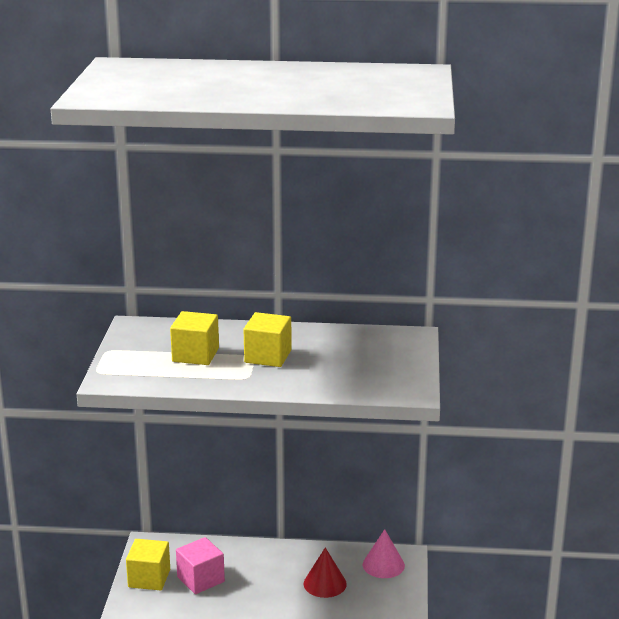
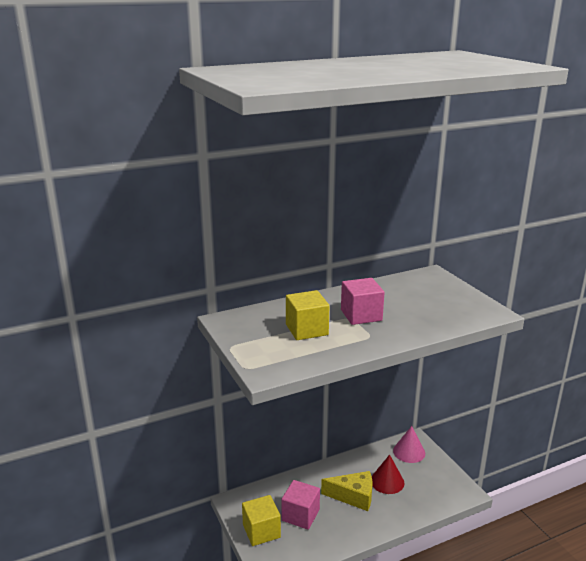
camera: 30 degrees left, 0 degrees up
(268, 356) = (361, 315): yellow cube -> pink cube
(272, 583) = (353, 496): none -> yellow cheese

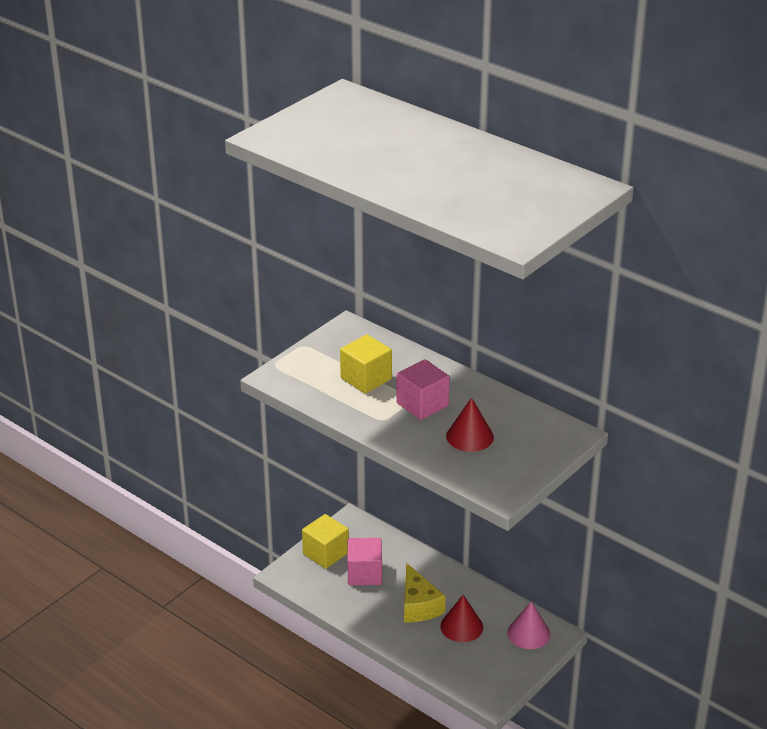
camera: 65 degrees right, 10 degrees up
(415, 307) = (469, 436): none -> red cone

